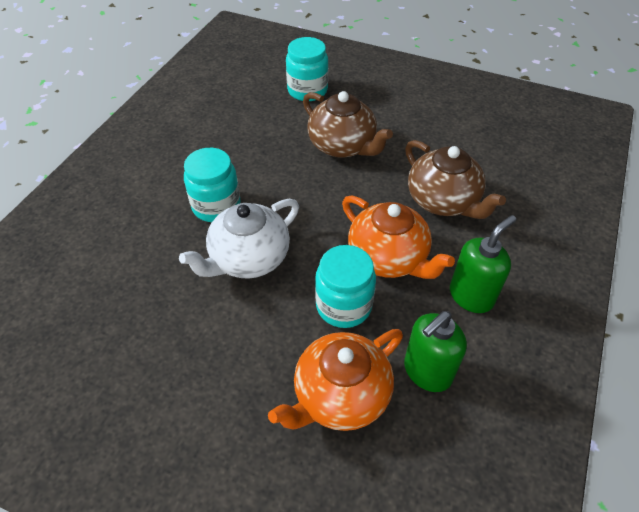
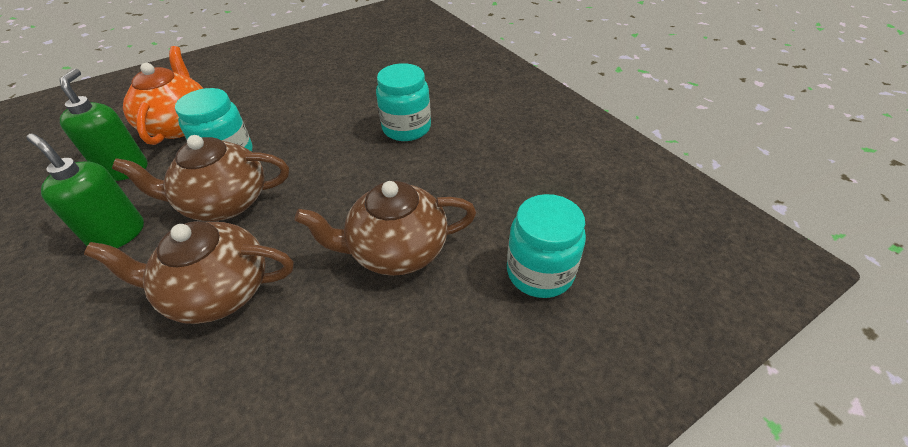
camera: 125 degrees right, 5 degrees down
(248, 258) = (331, 126): white teapot -> none
(388, 258) = (224, 203): orange teapot -> brown teapot
(471, 296) = (118, 234): green soap dispenser -> green soap dispenser turned 135 degrees clockwise

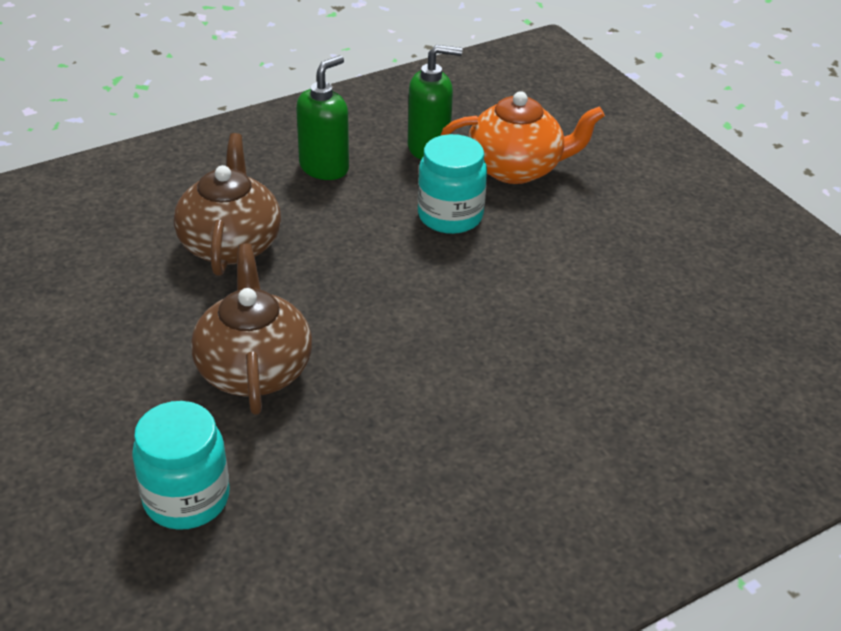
camera: 90 degrees right, 5 degrees down
(224, 203) = (360, 228): brown teapot -> none
(406, 128) = (502, 378): turquoise jar -> none

